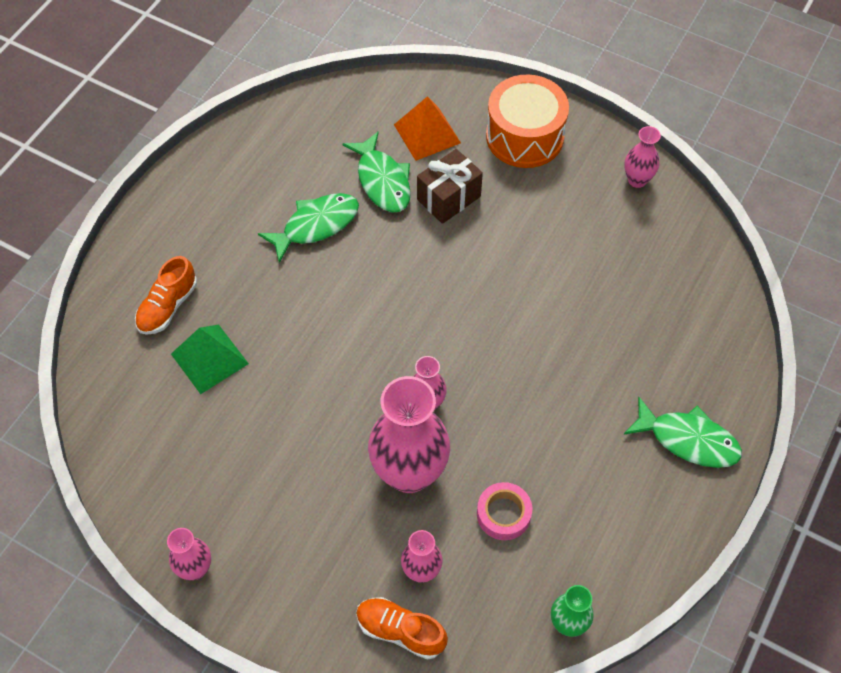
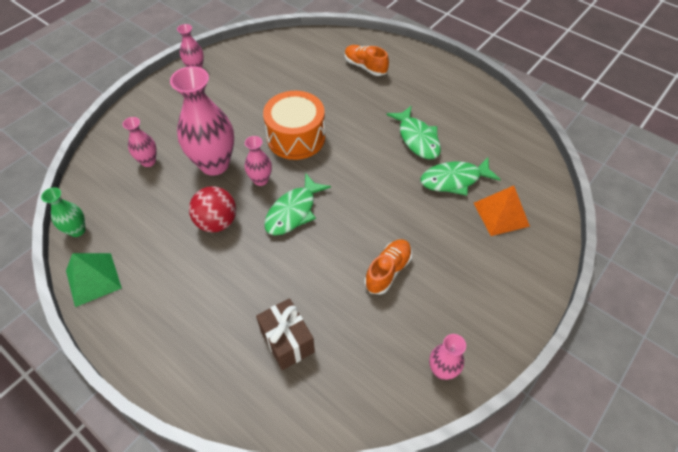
camera: 100 degrees right, 5 degrees down
(209, 359) = (324, 82): green pyramid -> green pyramid (93, 279)
(400, 631) = (118, 147): orange shoe -> orange shoe (388, 271)
(448, 198) = (434, 219): brown gift -> brown gift (287, 341)
(503, 514) = (165, 209): pink tape -> none
(510, 440) = (217, 222): none -> red ball
(524, 136) = (497, 284): orange drum -> orange drum (296, 137)
(688, 440) = (172, 342): green fish -> green fish (293, 211)

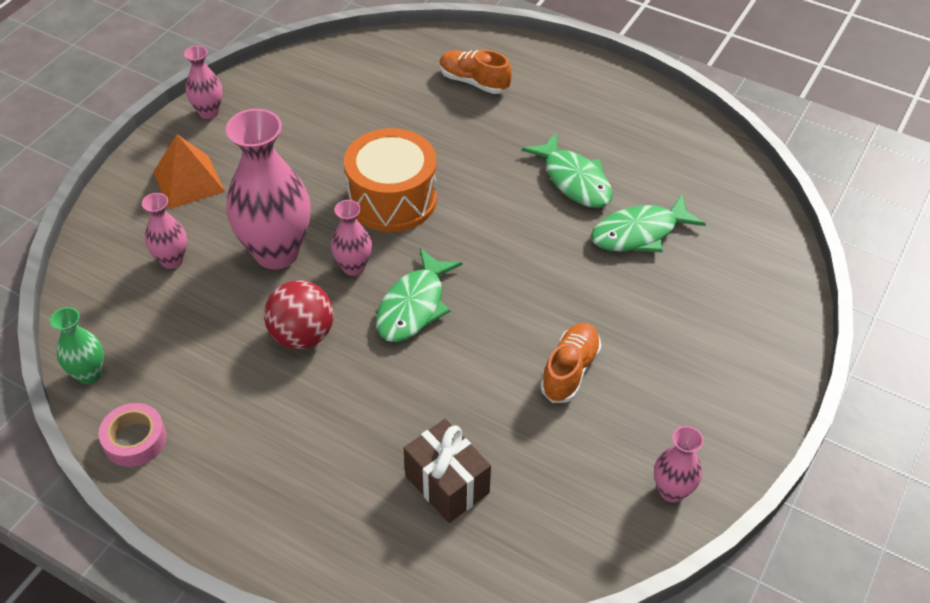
camera: 10 degrees left, 5 degrees down
(93, 279) = (135, 440): green pyramid -> pink tape
(501, 214) = (715, 273): orange pyramid -> orange pyramid (189, 181)

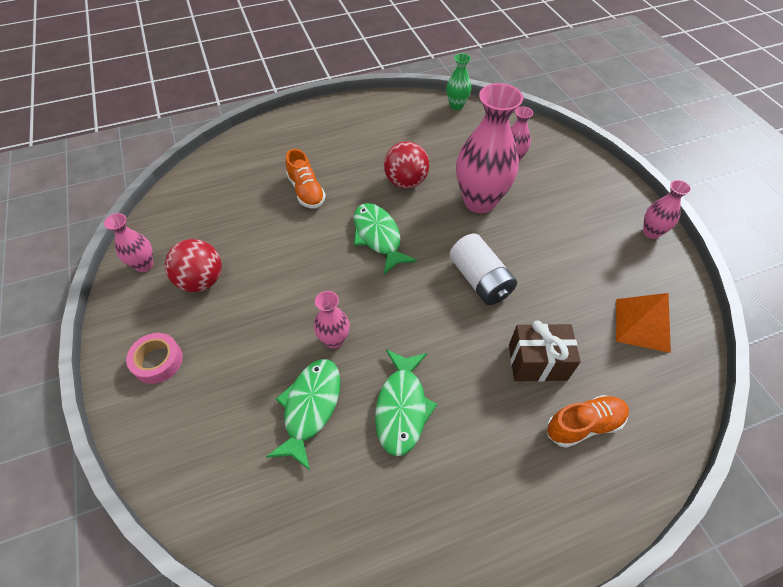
camera: 130 degrees right, 5 degrees up
(135, 440) = (402, 105): pink tape -> pink tape (158, 361)
(189, 181) = (579, 193): orange pyramid -> orange pyramid (642, 325)
(353, 267) = (435, 227): pink vase -> pink vase (334, 340)
(392, 199) = (480, 280): orange drum -> white battery
(447, 484) = (259, 185): brown gift -> brown gift (537, 362)
(570, 371) = (257, 276): orange shoe -> orange shoe (306, 191)
(574, 180) = (402, 407): green fish -> green fish turned 90 degrees counterclockwise
(627, 415) = (201, 281): none -> red ball

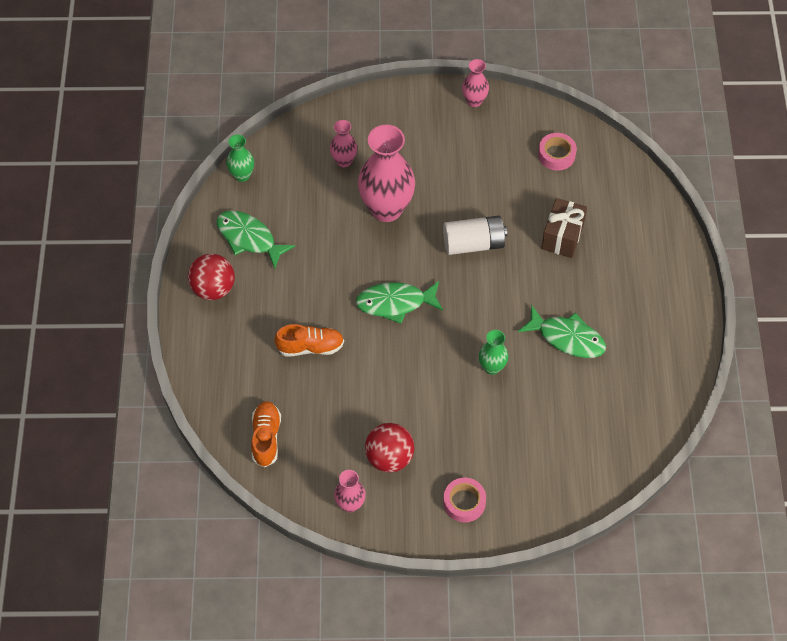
camera: 70 degrees left, 5 degrees up
(310, 407) = (546, 399): green fish -> green fish (249, 238)
(334, 340) = (492, 367): pink vase -> green vase
(406, 182) = (335, 259): red ball -> red ball (213, 288)
(584, 425) = (619, 231): orange shoe -> orange shoe (266, 438)
(642, 325) = (556, 155): orange pyramid -> pink tape

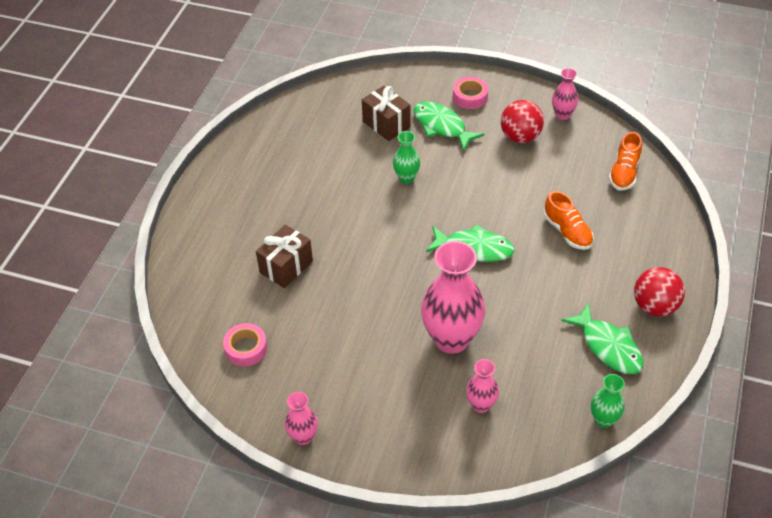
camera: 160 degrees left, 10 degrees down
(310, 347) = (567, 231): orange shoe -> orange shoe turned 135 degrees counterclockwise
(473, 243) = (376, 282): white battery -> none
(543, 433) = (386, 124): none -> brown gift
(567, 338) = (329, 184): green fish -> green fish (442, 126)

